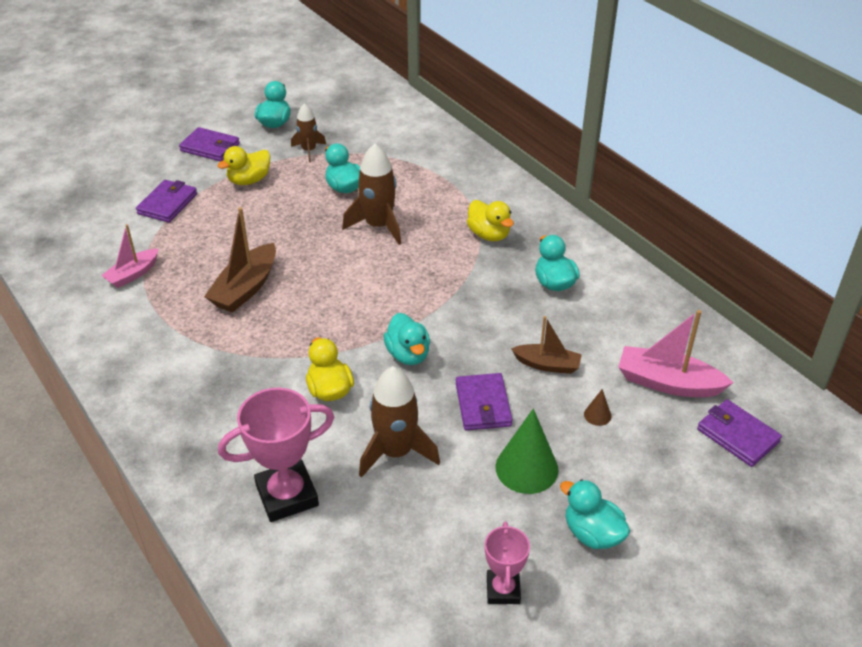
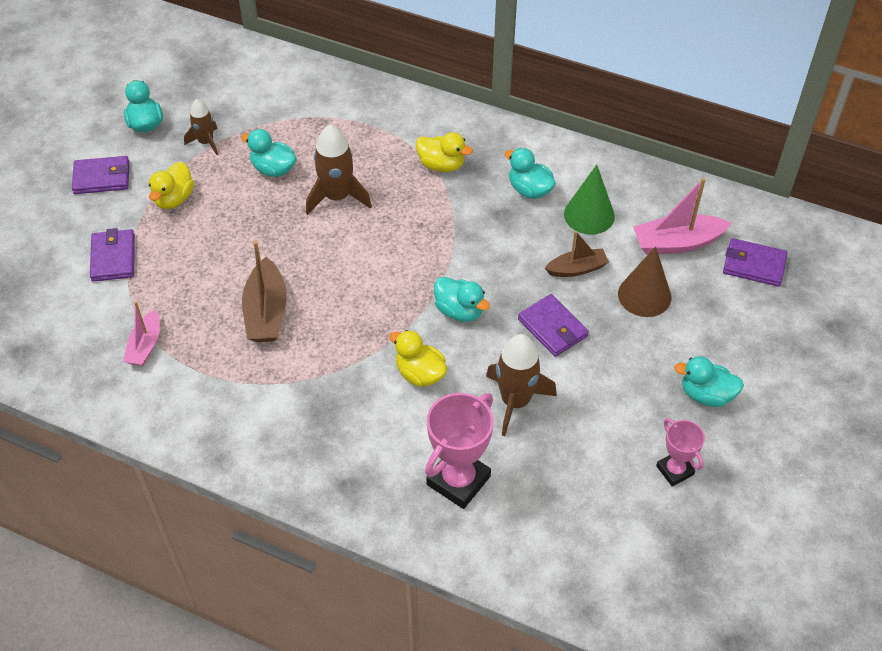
camera: 30 degrees left, 10 degrees up
(526, 468) = (623, 366): green cone -> green cone (589, 215)
(597, 415) = (644, 295): brown cone -> brown cone, size x2.19

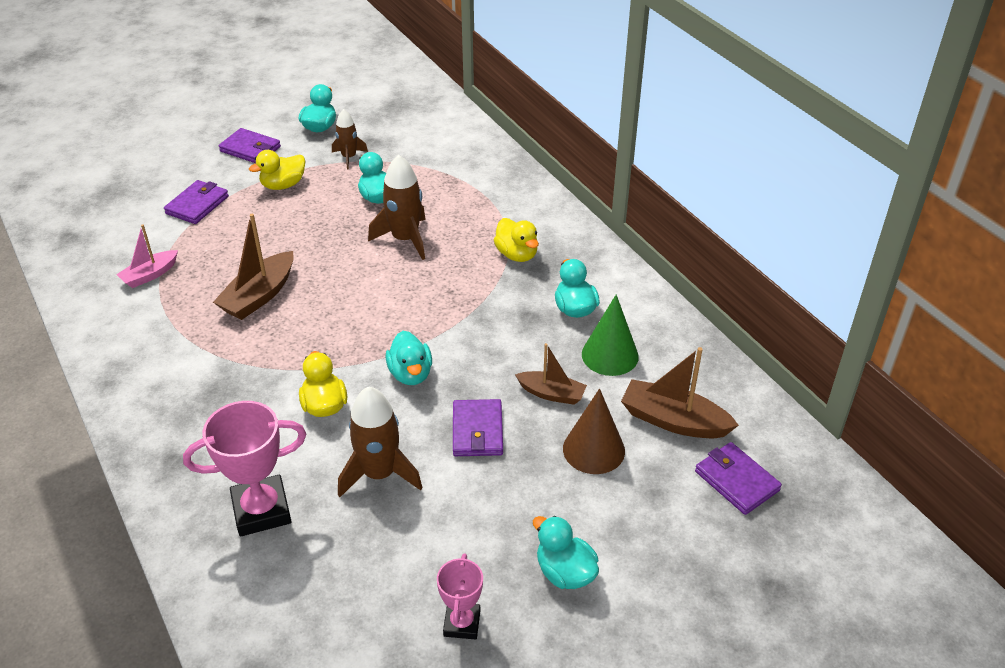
camera: 35 degrees right, 10 degrees down
(677, 243) = (674, 421): pink boat -> brown boat

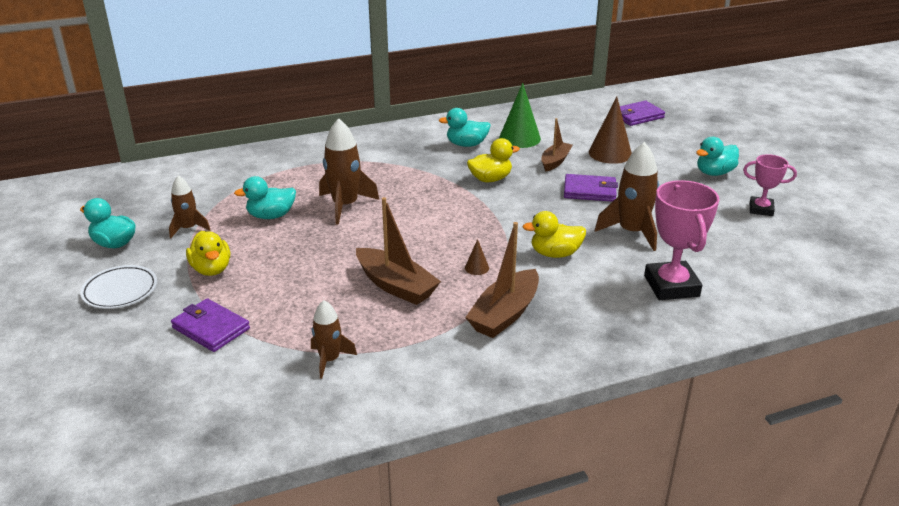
camera: 80 degrees left, 10 degrees down
(150, 275) = (329, 360): pink boat -> brown rocket
(250, 149) = (120, 291): purple wallet -> white plate
(293, 347) = (477, 268): none -> brown cone
(410, 374) = (524, 213): turquoise duck -> none
(517, 254) = (391, 159): yellow duck -> yellow duck (490, 179)
(674, 421) = (586, 126): brown boat -> brown boat (505, 314)

